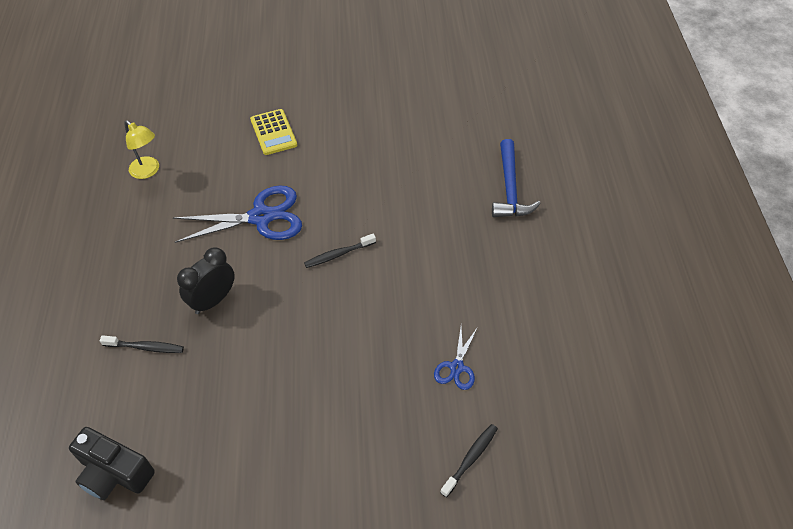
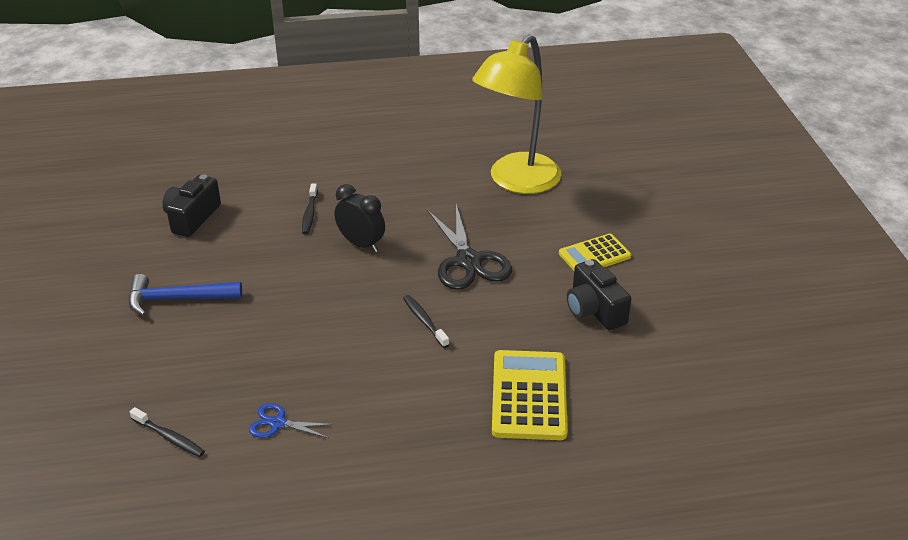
camera: 85 degrees right, 15 degrees down
(148, 171) = (516, 181): yellow lamp -> yellow lamp, size x2.31
(261, 217) = (468, 261): blue scissors -> black scissors
(343, 142) = (594, 310): none -> black camera
(435, 193) = (529, 395): none -> yellow calculator
(510, 188) = (551, 469): blue hammer -> blue hammer (178, 299)

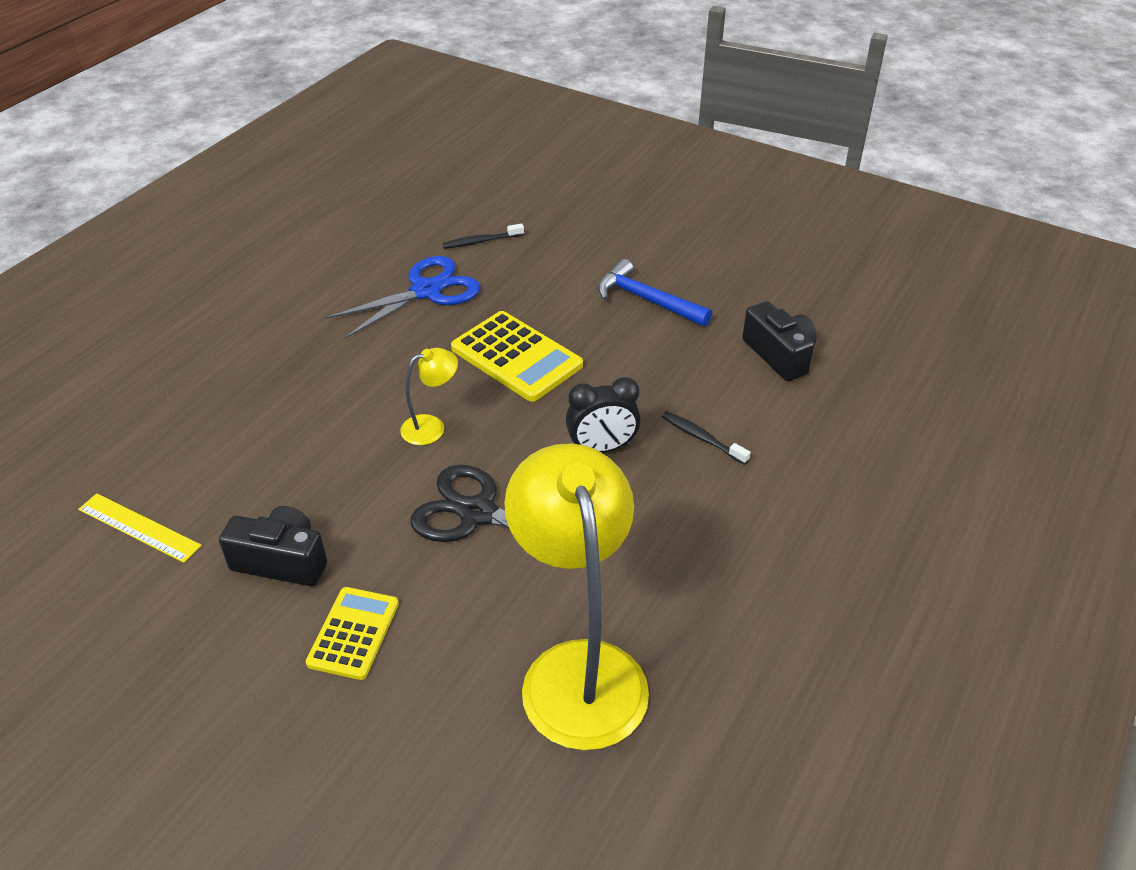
camera: 130 degrees right, 5 degrees up
(178, 299) = (647, 300): blue hammer -> blue hammer turned 90 degrees counterclockwise
(278, 423) = (426, 291): blue scissors -> blue scissors, size x1.94
(424, 321) = (431, 427): black toothbrush -> yellow lamp
(529, 395) = (258, 435): yellow calculator -> yellow calculator (516, 357)
(659, 387) = (139, 527): none -> yellow ruler

